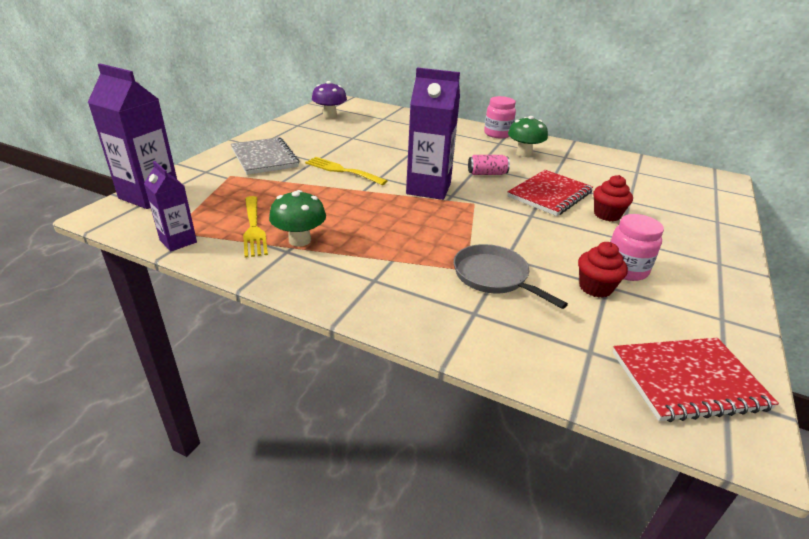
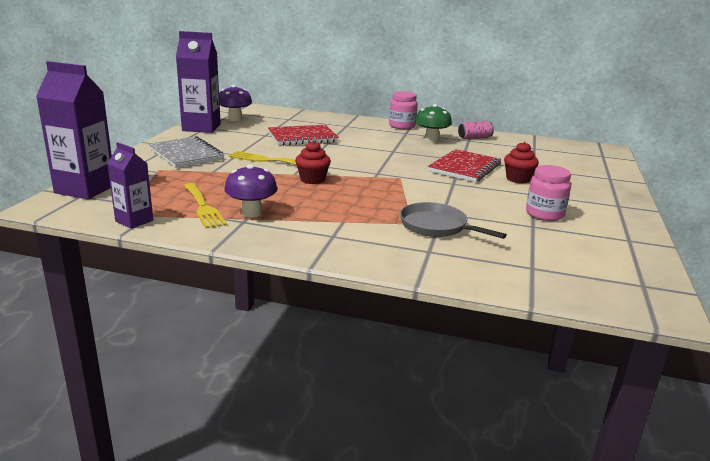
camera: 10 degrees left, 10 degrees down
(300, 240) = (251, 213): green mushroom -> purple mushroom
(428, 189) = (354, 169): purple carton -> purple carton (201, 127)
(487, 174) = (403, 156): pink can -> pink can (474, 138)
(595, 287) = (523, 227): red cupcake -> red cupcake (312, 180)
(688, 381) = (612, 279): red notebook -> red notebook (302, 137)

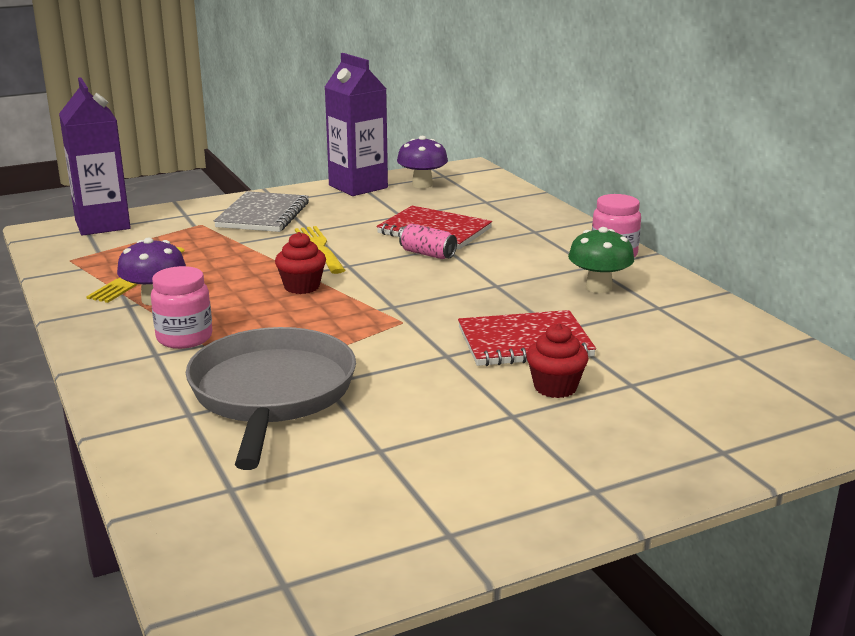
camera: 50 degrees right, 0 degrees up
(134, 221) = (60, 269): purple carton -> none
(436, 226) = (272, 394): grey pan -> grey pan, size x1.66
(474, 138) = (680, 307): pink can -> pink can (427, 254)
(544, 214) = (440, 445): pink jar -> pink jar (184, 338)

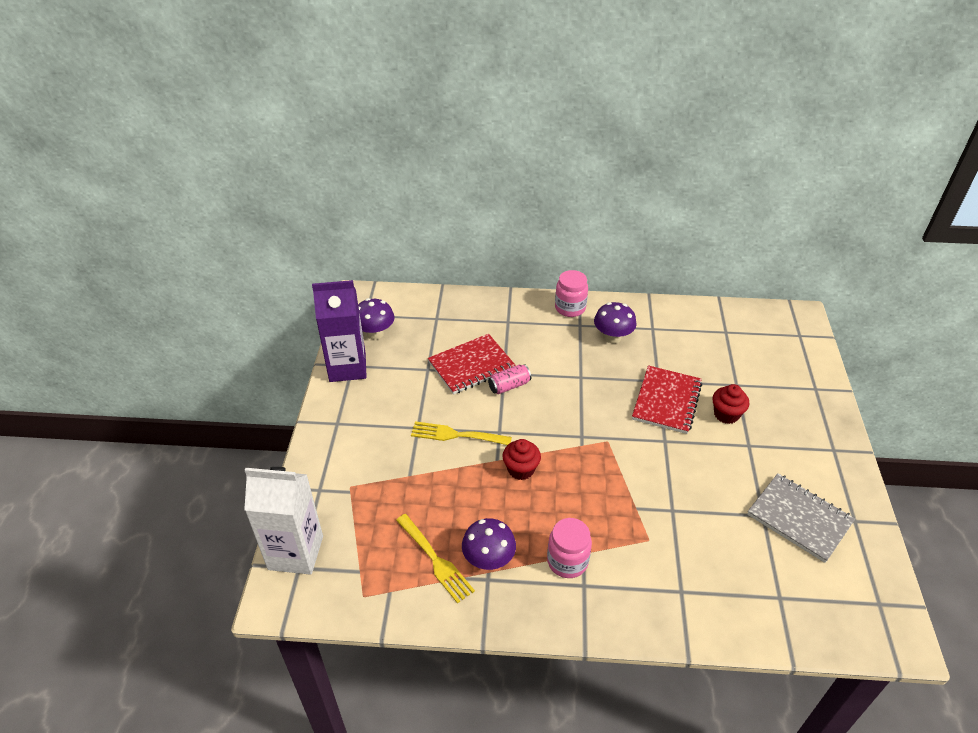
camera: 60 degrees left, 20 degrees up
(102, 224) = (296, 553): purple carton -> white carton
(263, 215) = (362, 442): grey notebook -> grey notebook (799, 518)
(272, 394) = (674, 540): grey pan -> none
(598, 287) = (612, 337): green mushroom -> purple mushroom

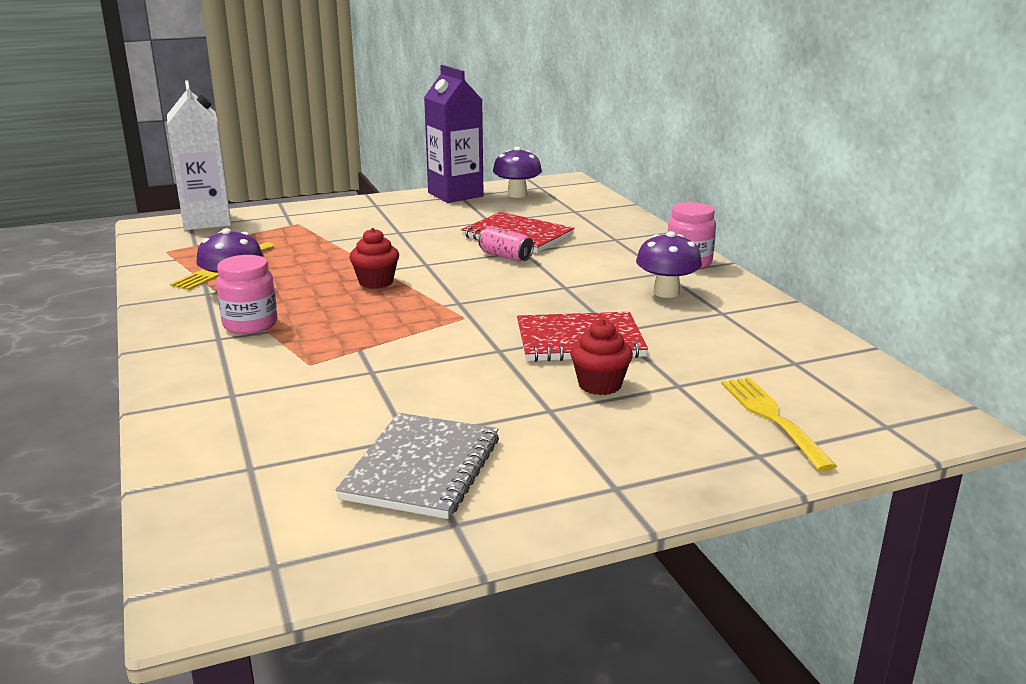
camera: 65 degrees right, 20 degrees down
(456, 435) = (402, 247): yellow fork -> yellow fork (772, 418)

